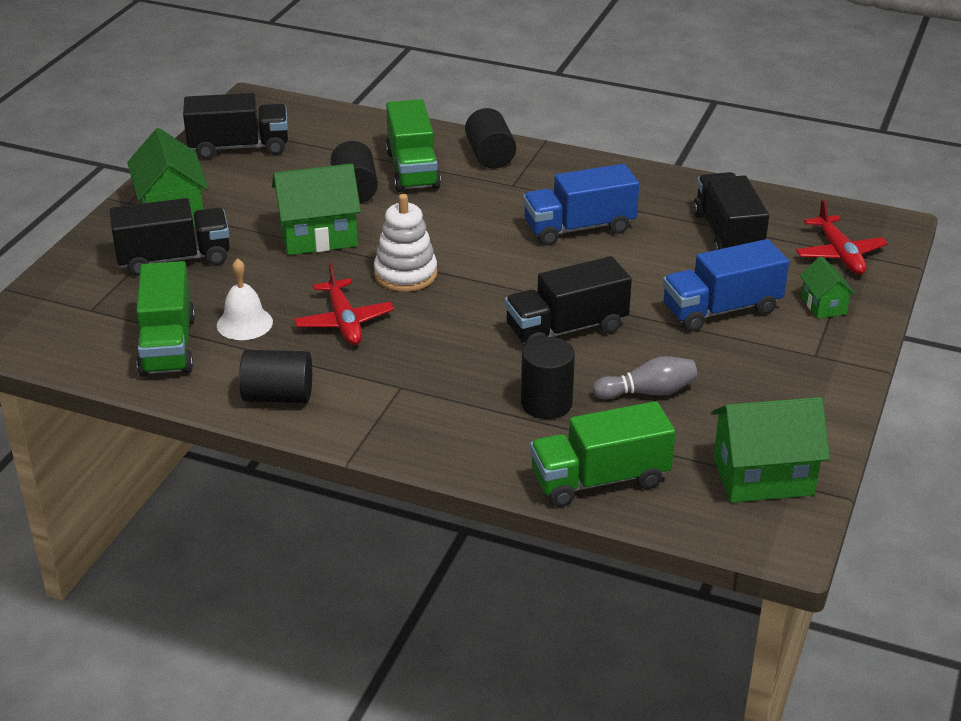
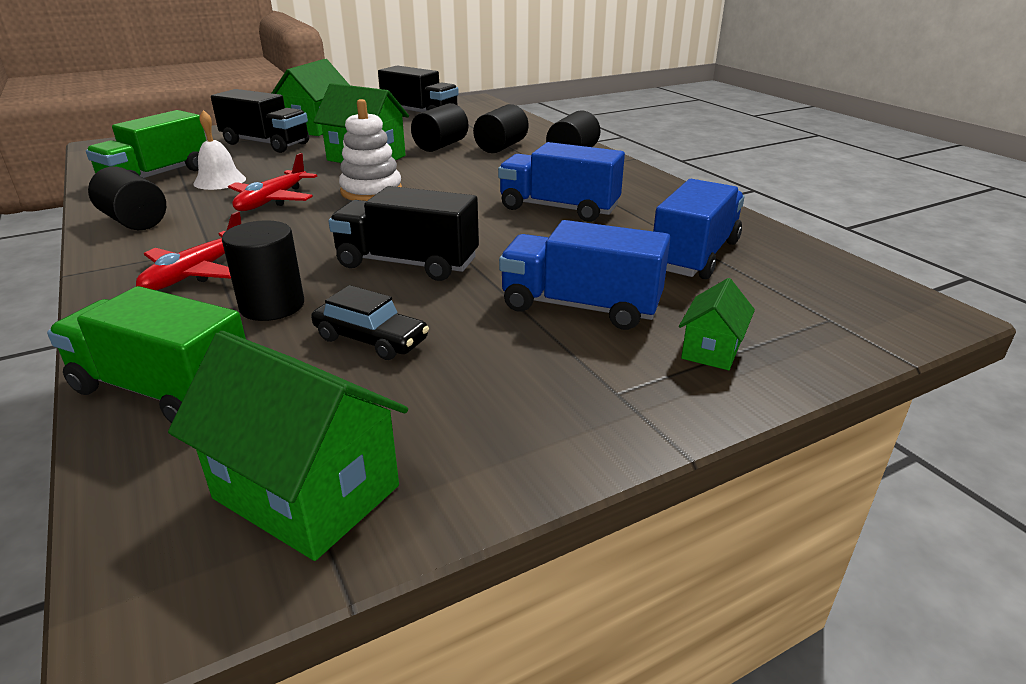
camera: 40 degrees right, 5 degrees down
(412, 170) = (501, 147): green truck -> black cylinder
(648, 392) = (371, 339): grey bowling pin -> black car
(727, 235) = (695, 255): black truck -> blue truck
(839, 254) = (809, 313): red plane -> red plane (197, 273)

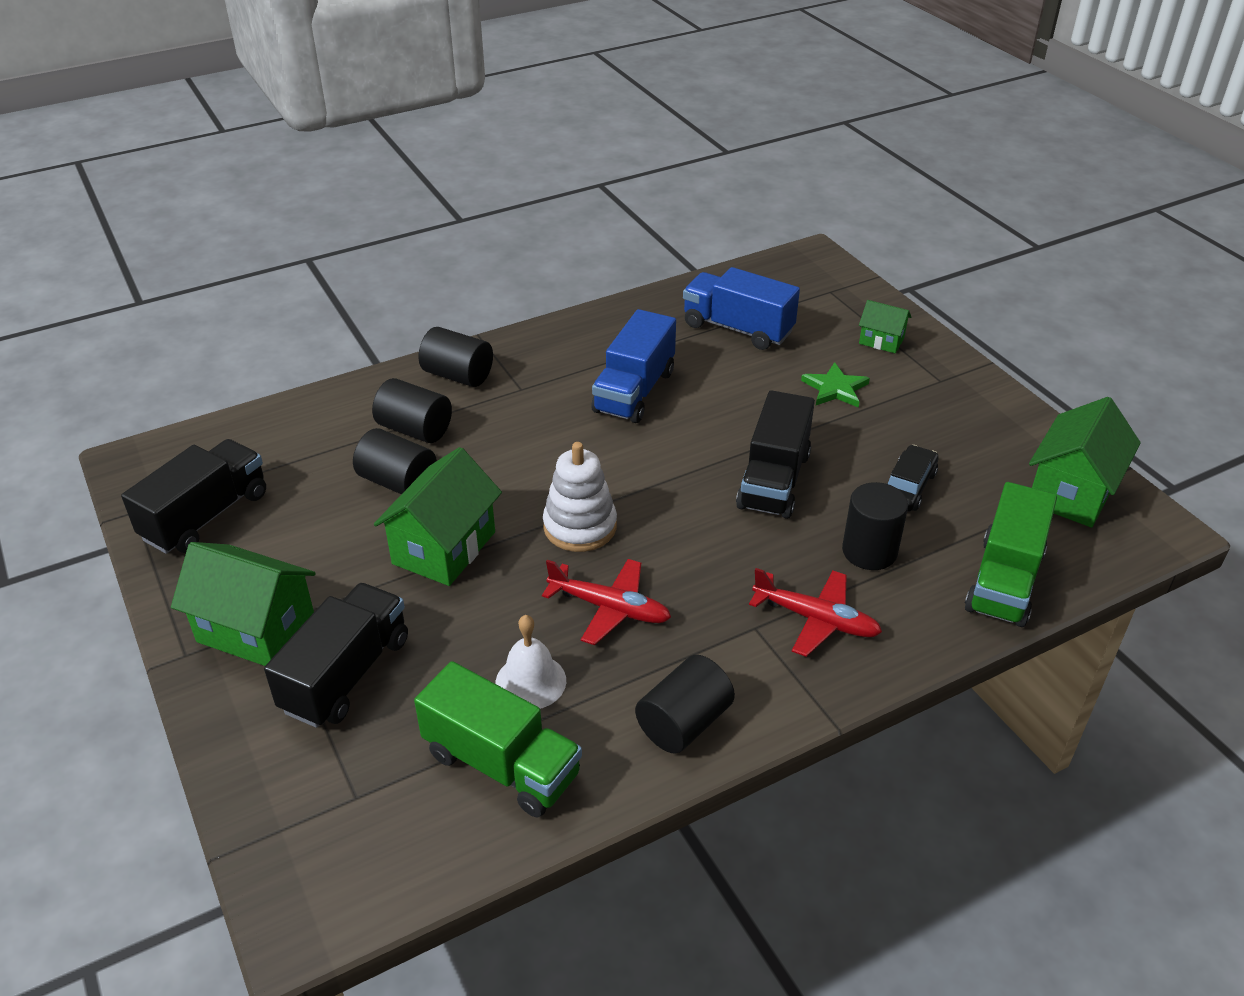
camera: 90 degrees left, 10 degrees up
(580, 306) = (835, 388): blue truck -> green star

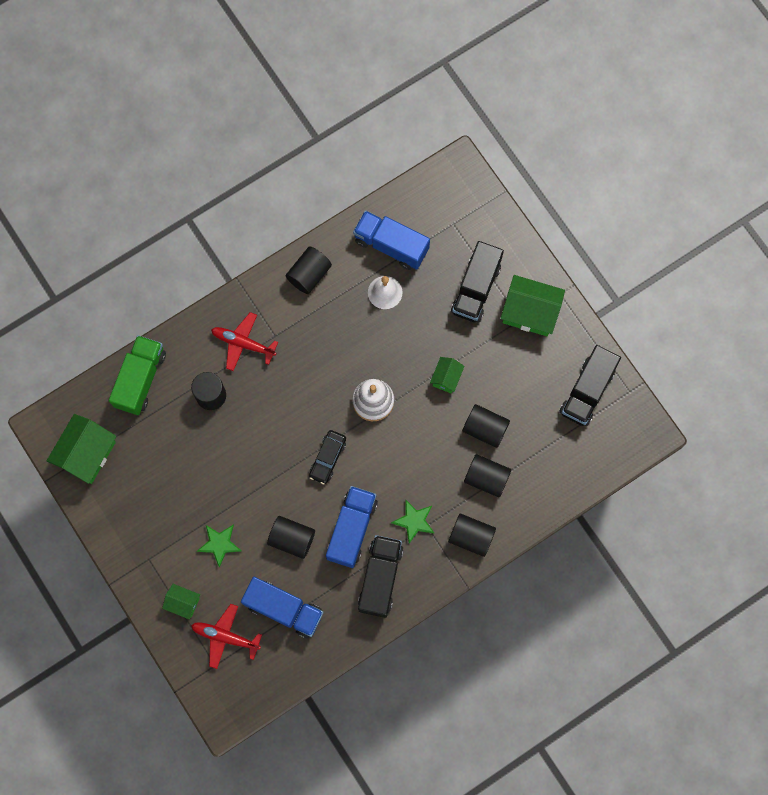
camera: 175 degrees right, 35 degrees up
(444, 548) = (446, 378): green house -> green house, size x0.54
(502, 764) = (391, 245): green truck -> blue truck
(538, 394) = (414, 521): none -> green star
(609, 608) = (351, 342): red plane -> red plane (226, 637)
(725, 387) = (292, 539): none -> black cylinder
(774, 480) = (262, 449): black truck -> black truck (380, 578)
(908, 487) = (183, 450): black car -> black car (327, 458)

